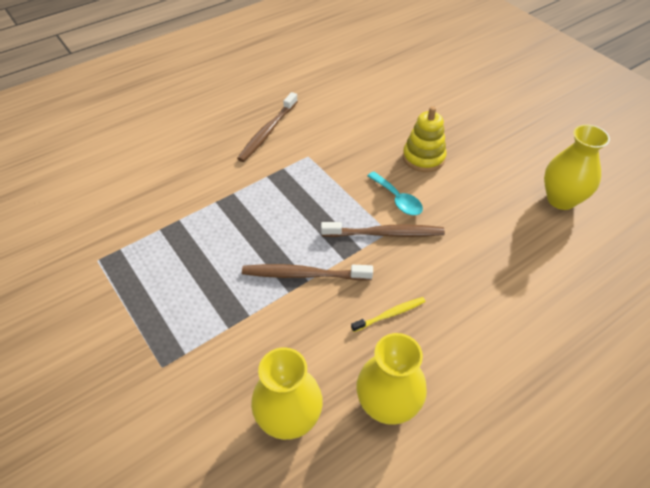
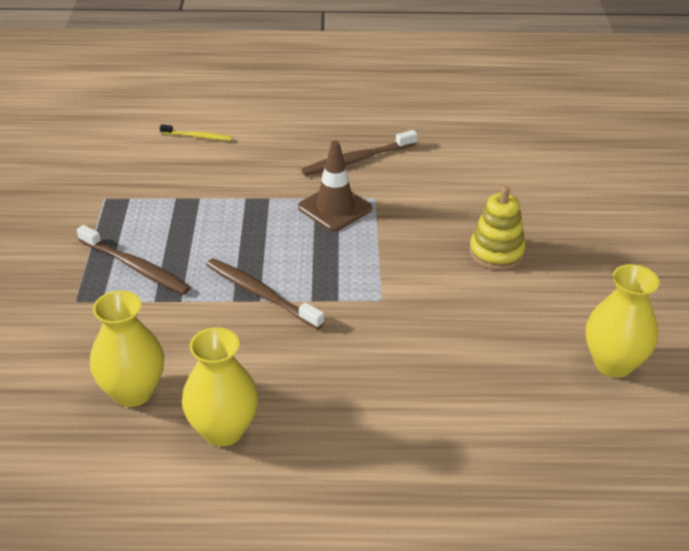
camera: 35 degrees right, 10 degrees down
(289, 177) = (335, 208): none -> brown traffic cone
(386, 233) = (376, 299): brown toothbrush -> brown toothbrush (136, 267)
(390, 314) = (305, 366): yellow toothbrush -> yellow toothbrush (198, 137)
(397, 199) = (423, 276): turquoise spoon -> none

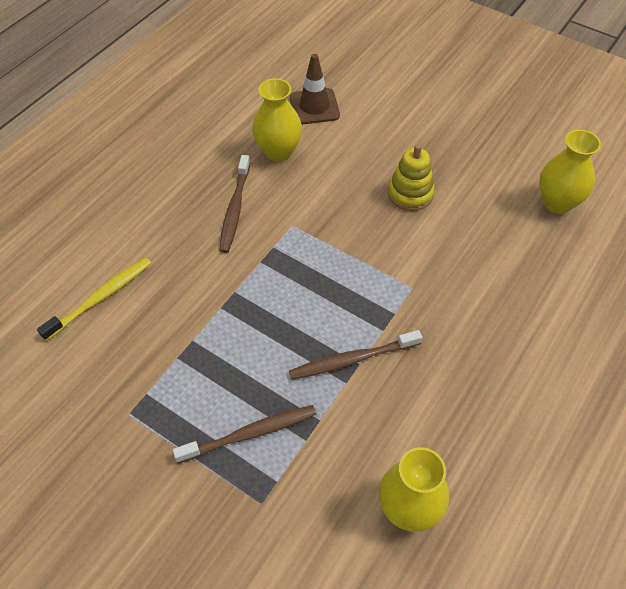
camera: 55 degrees left, 15 degrees up
(198, 137) = (101, 297): yellow toothbrush -> yellow toothbrush, size x1.67
(223, 430) = (490, 463): yellow vase -> yellow vase (278, 151)
(335, 208) = (284, 256): brown traffic cone -> brown traffic cone (314, 107)

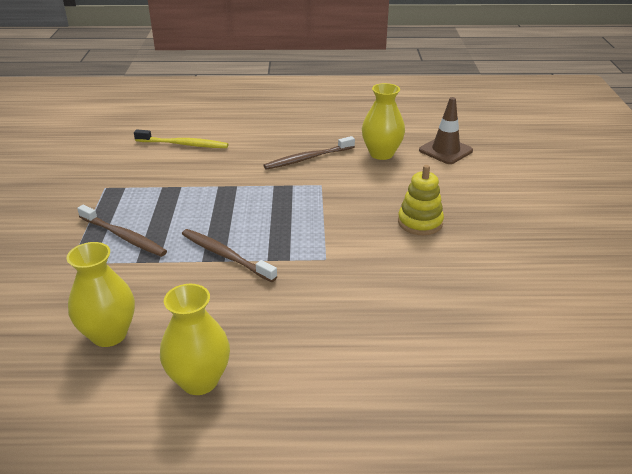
camera: 55 degrees right, 20 degrees down
(557, 203) = (523, 306): yellow vase -> yellow vase (199, 380)

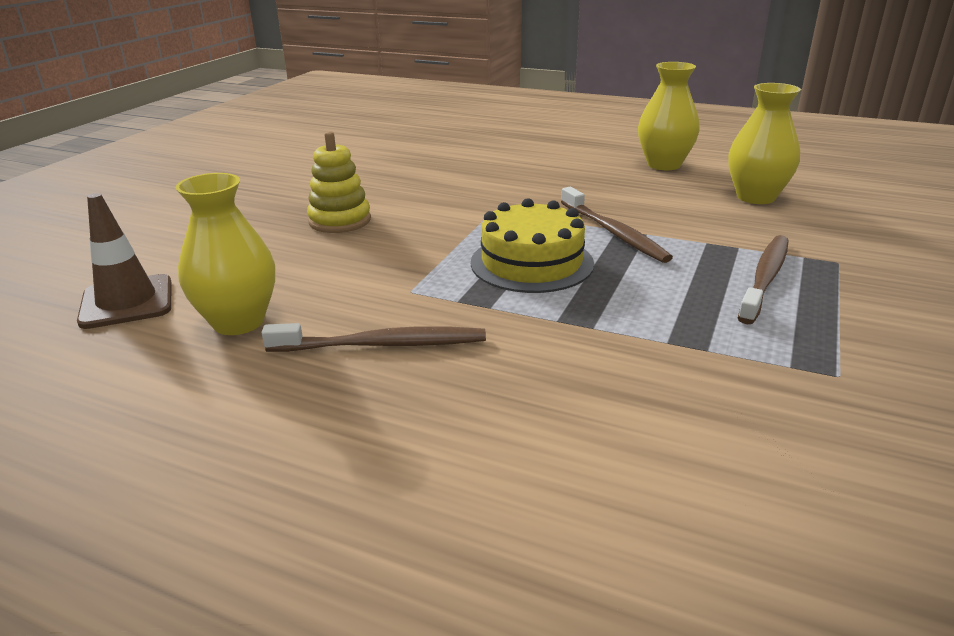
camera: 155 degrees left, 5 degrees down
(124, 237) = (765, 278): brown toothbrush -> brown toothbrush turned 60 degrees clockwise
(184, 144) = (649, 463): yellow toothbrush -> none
(268, 216) = (531, 263): none -> yellow cake

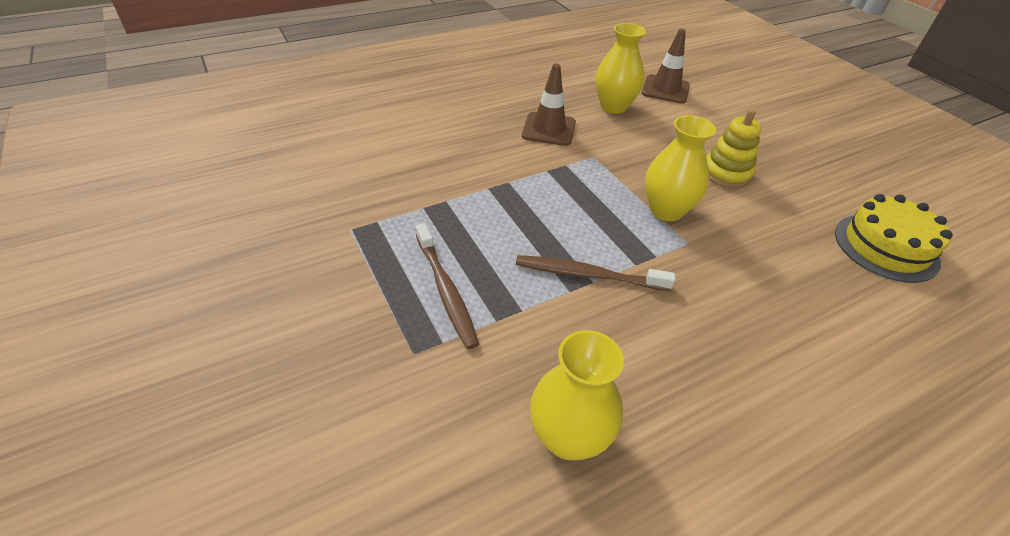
camera: 125 degrees right, 15 degrees up
(383, 344) = (549, 129): brown toothbrush -> brown traffic cone
(531, 263) = (581, 210): yellow cake -> yellow cake (886, 247)
(664, 164) = (730, 451): yellow vase -> yellow vase (666, 210)

